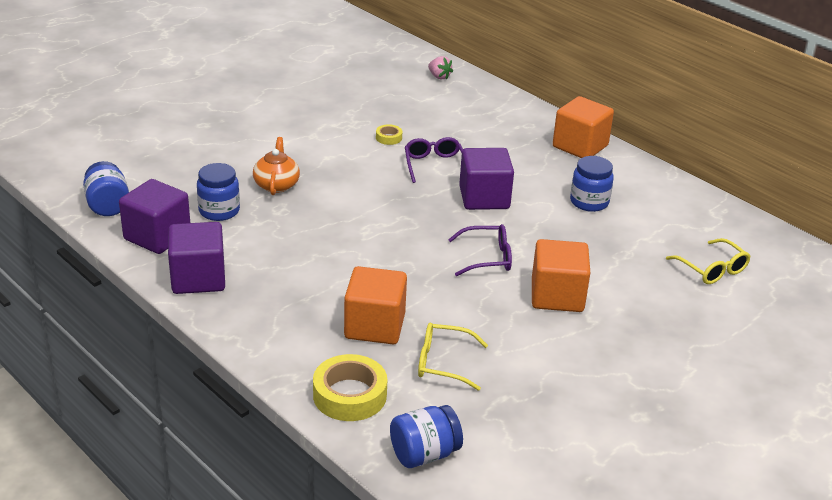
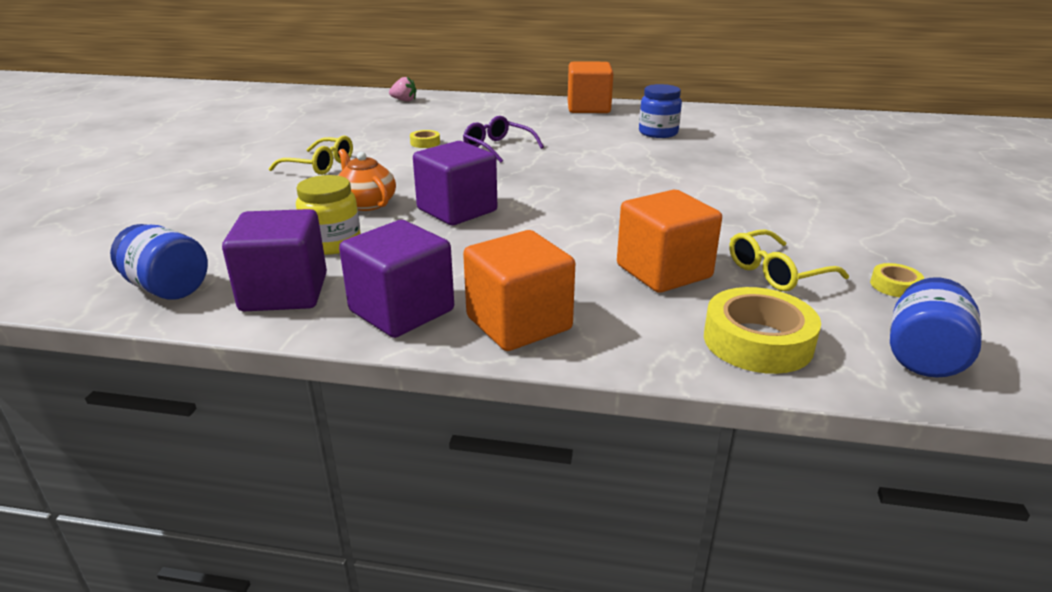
camera: 35 degrees left, 5 degrees down
(219, 211) = (332, 243): blue jar -> yellow jar
(484, 198) = (577, 154): purple cube -> purple cube (457, 210)
(487, 258) = (656, 187): purple glasses -> none
(501, 411) = (894, 286): none -> yellow tape
(557, 296) = (756, 191): orange cube -> orange cube (519, 323)
(712, 269) = (812, 141): yellow glasses -> yellow glasses (320, 165)

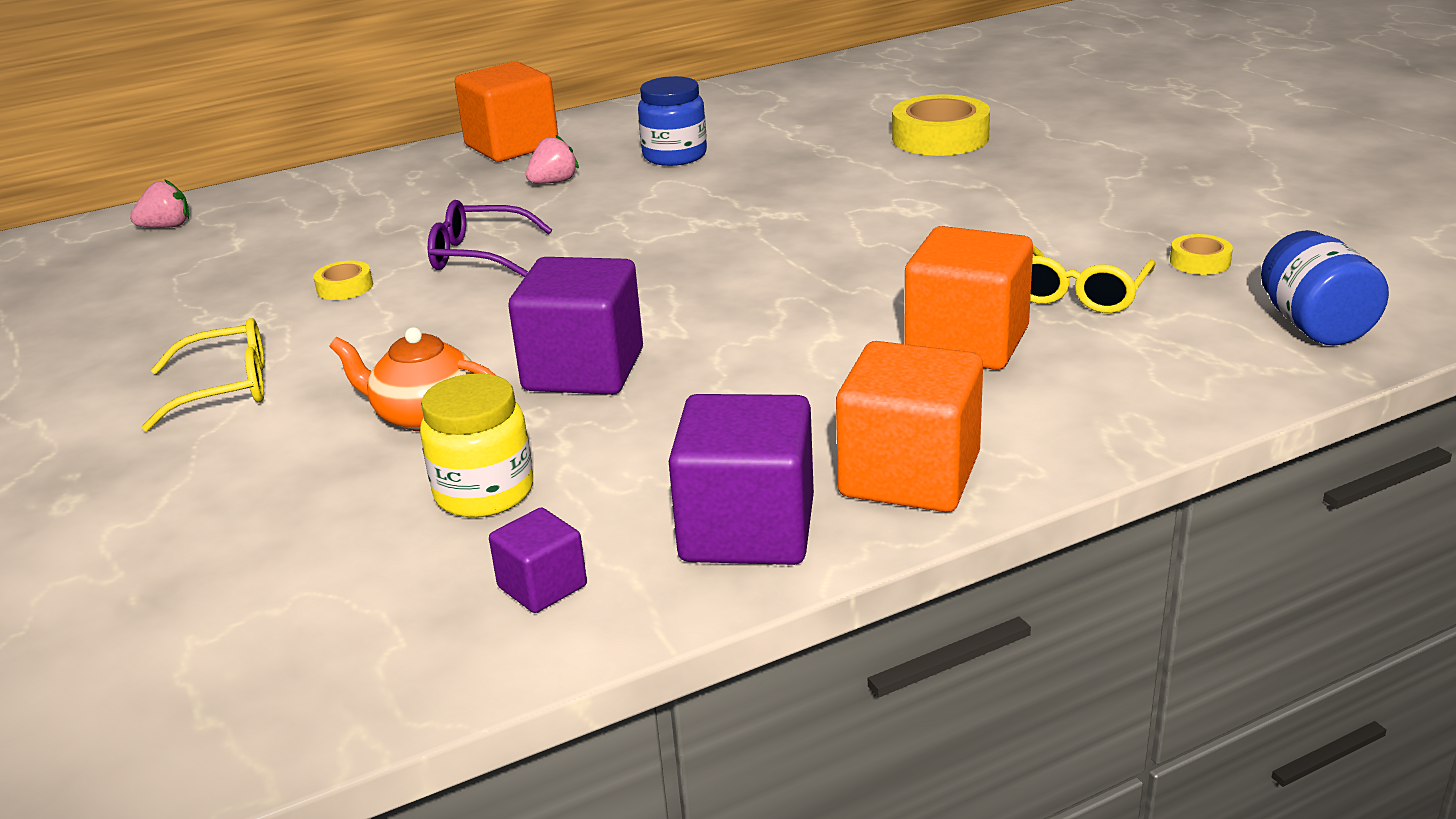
camera: 35 degrees left, 0 degrees up
(167, 288) = (341, 671): blue jar -> none
(284, 292) = (542, 586): purple cube -> purple cube, size x0.52
(581, 128) = (554, 182): none -> pink strawberry
(757, 341) = (1167, 378): yellow tape -> yellow tape (940, 138)

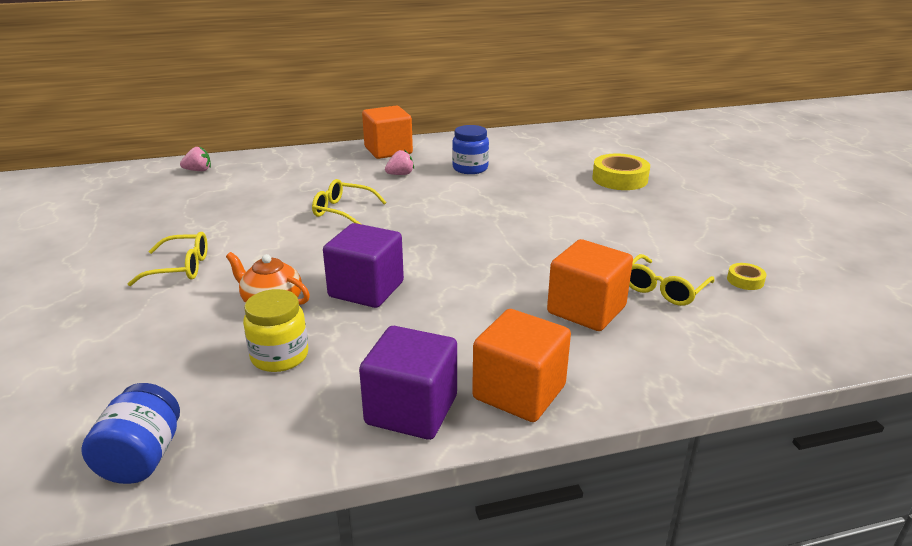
camera: 10 degrees right, 0 degrees up
(345, 287) = (267, 219): yellow tape -> none
(478, 255) = (343, 211): purple glasses -> yellow glasses
(542, 586) = (283, 424): purple cube -> none
(1315, 326) = (804, 336): blue jar -> blue jar (142, 458)

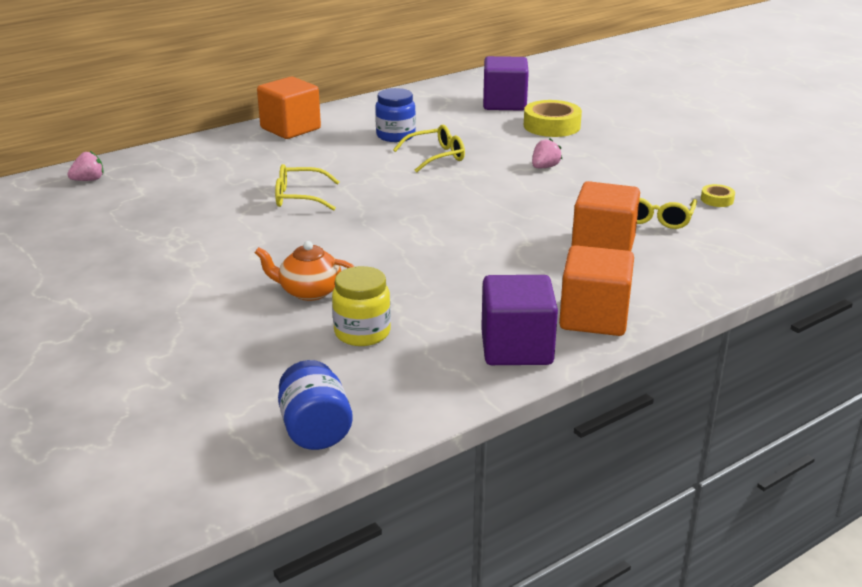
camera: 20 degrees left, 0 degrees up
(180, 268) = (179, 278): yellow glasses -> yellow glasses (436, 156)
(366, 289) = (391, 264): purple cube -> purple cube (504, 103)
(400, 174) = (327, 152): pink strawberry -> pink strawberry (545, 167)

